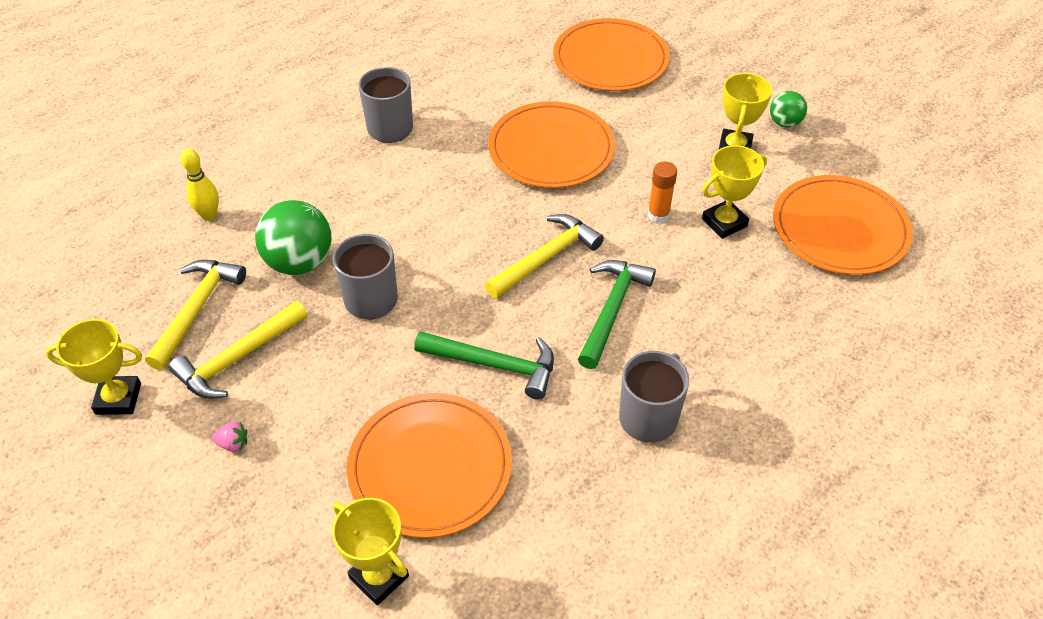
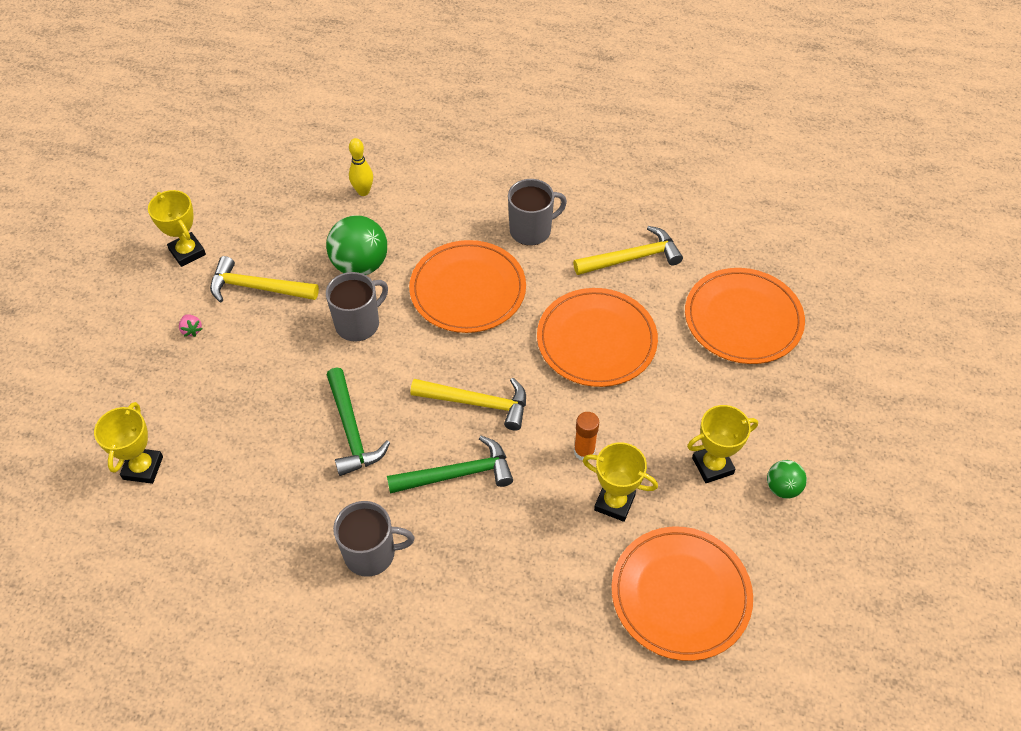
camera: 55 degrees right, 5 degrees up
(197, 309) = (281, 241): yellow hammer -> yellow hammer (632, 258)
(430, 467) = (241, 445): orange plate -> orange plate (468, 289)

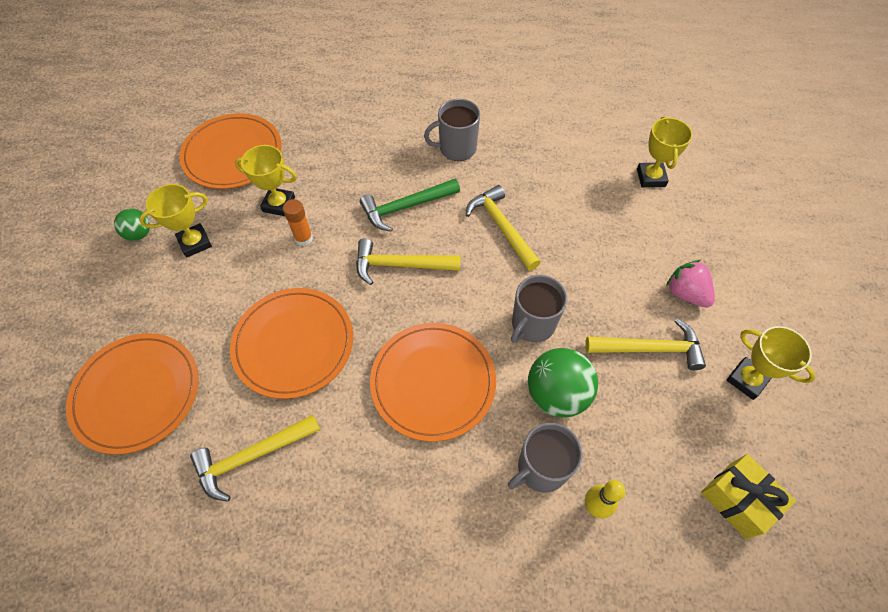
camera: 170 degrees right, 5 degrees up
(192, 330) = (686, 293): pink strawberry -> pink strawberry, size x1.89
(253, 181) = (738, 500): none -> yellow gift
(351, 430) = (502, 227): green hammer -> yellow hammer
(531, 230) = (374, 479): grey mug -> grey mug (541, 468)

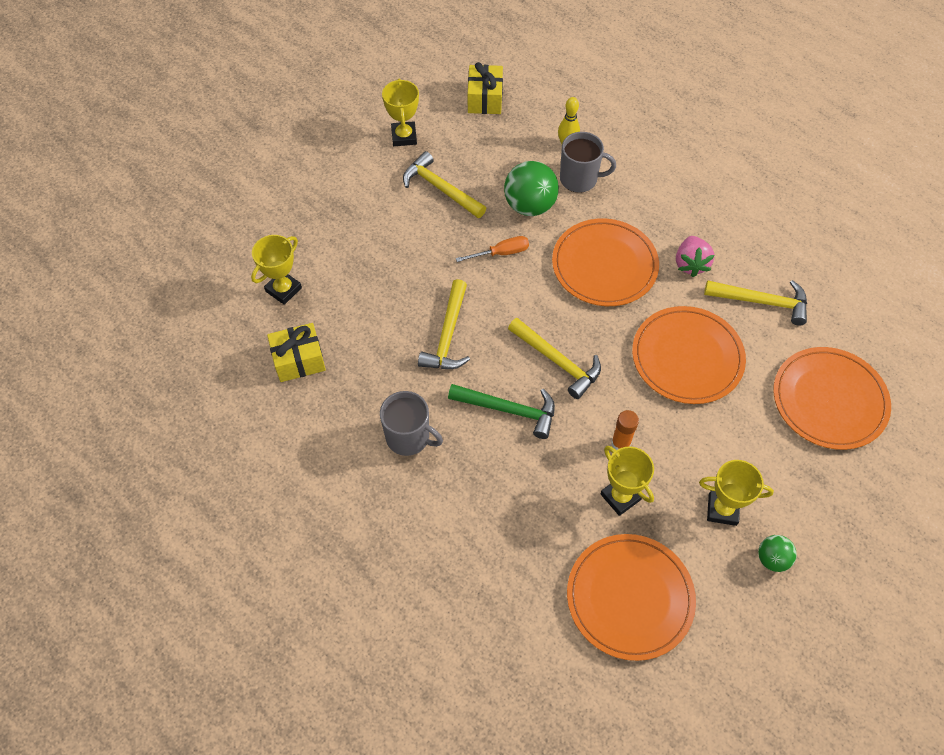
camera: 140 degrees left, 0 degrees up
(532, 324) = (501, 253): grey mug -> orange screwdriver
(580, 144) = (299, 360): none -> yellow gift
(686, 293) = (374, 200): pink strawberry -> pink strawberry (690, 264)

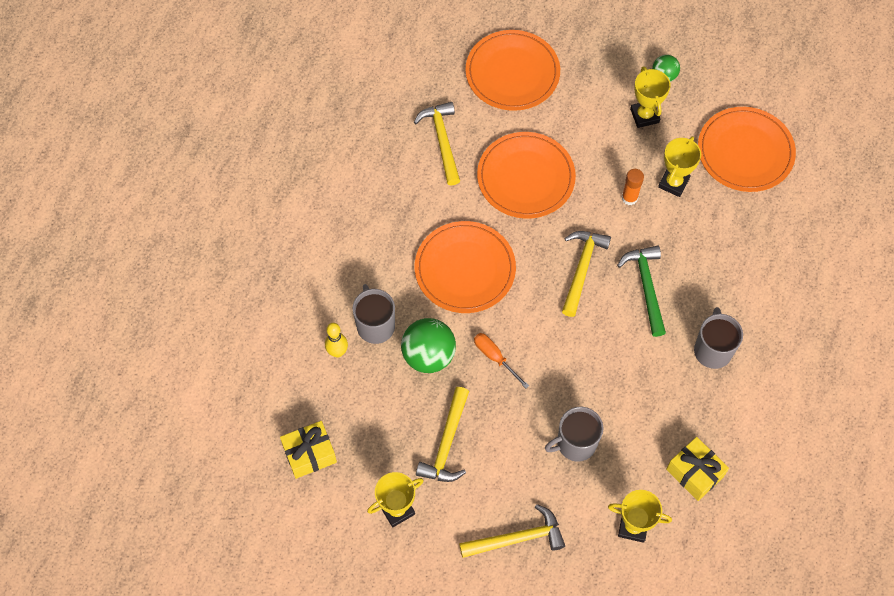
camera: 115 degrees left, 5 degrees up
(384, 279) = (575, 443): none -> grey mug
(447, 335) = (603, 363): yellow hammer -> yellow hammer (517, 538)
(690, 264) = (429, 203): pink strawberry -> none

